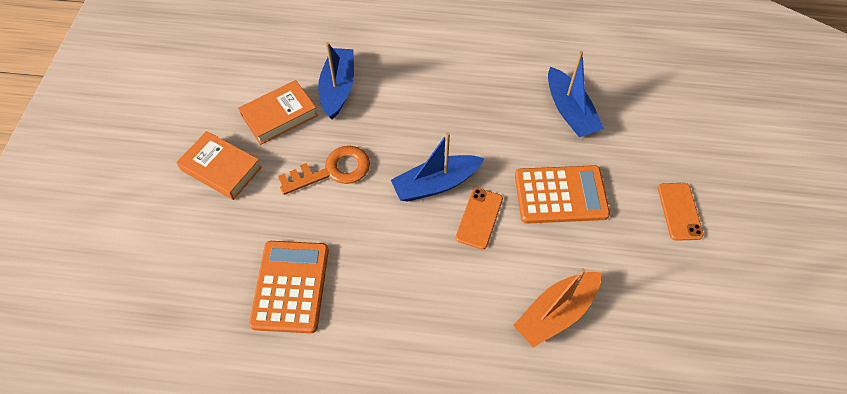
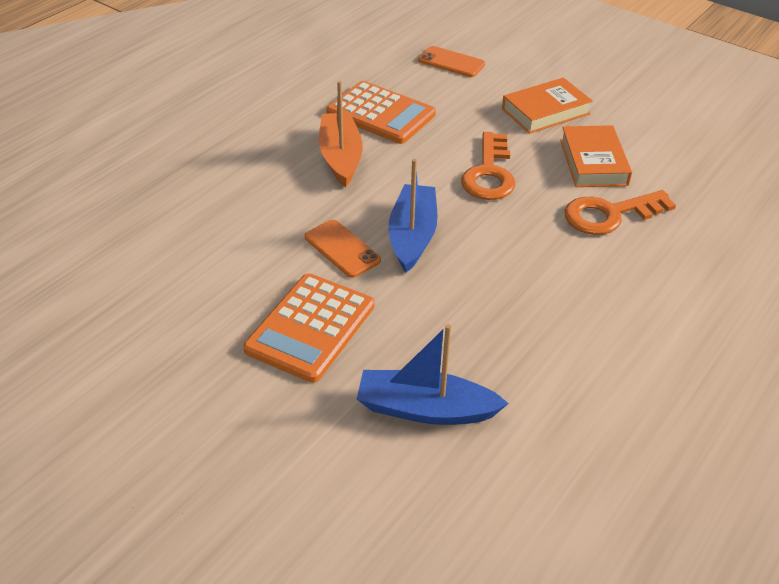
camera: 120 degrees right, 15 degrees down
(338, 88) = (609, 214): blue boat -> orange key
(556, 313) = (191, 253): orange boat -> orange boat (340, 157)
(679, 211) = (185, 428): orange phone -> orange phone (451, 62)

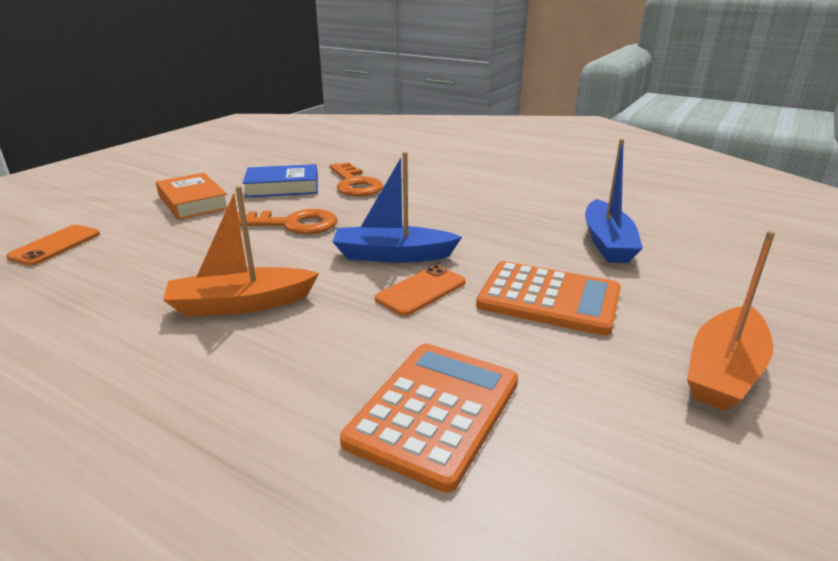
camera: 95 degrees left, 15 degrees down
(173, 410) = (724, 371): none -> orange boat
(381, 114) = (150, 283): orange calculator -> orange calculator (434, 411)
(593, 162) = (282, 187): orange book -> blue book

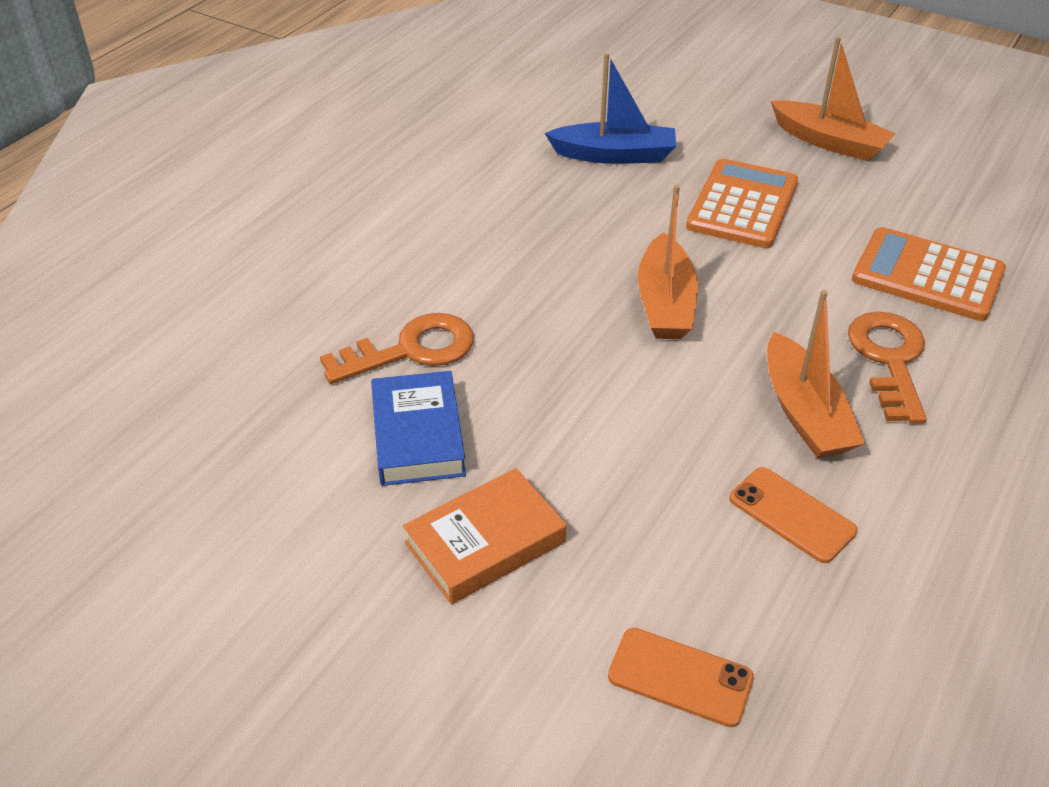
camera: 90 degrees left, 15 degrees up
(292, 224) = (577, 402): orange key -> orange key (889, 359)
(393, 255) = (665, 303): blue boat -> orange boat
(421, 291) = (744, 282): orange phone -> orange phone (792, 515)

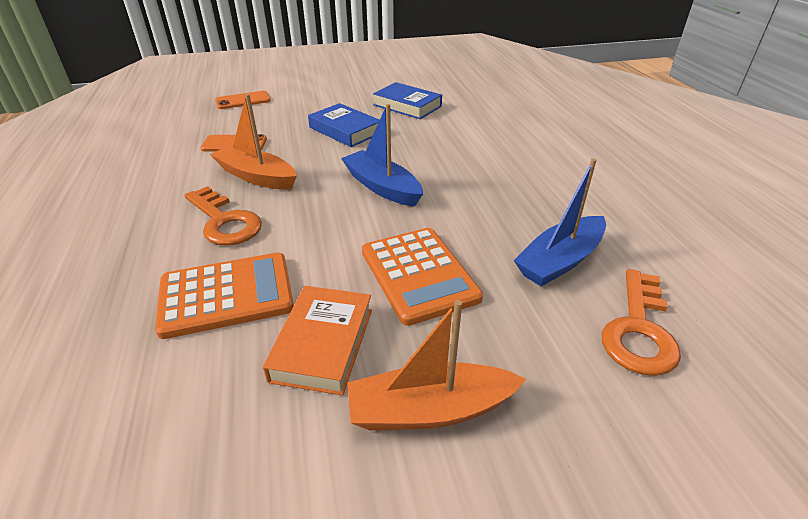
camera: 135 degrees right, 5 degrees down
(411, 350) = (457, 121): orange key -> orange key (638, 330)
(485, 542) = (342, 97): orange book -> orange book (323, 344)
(590, 436) = (345, 130): none -> blue book
(665, 303) = (382, 187): orange boat -> blue boat

